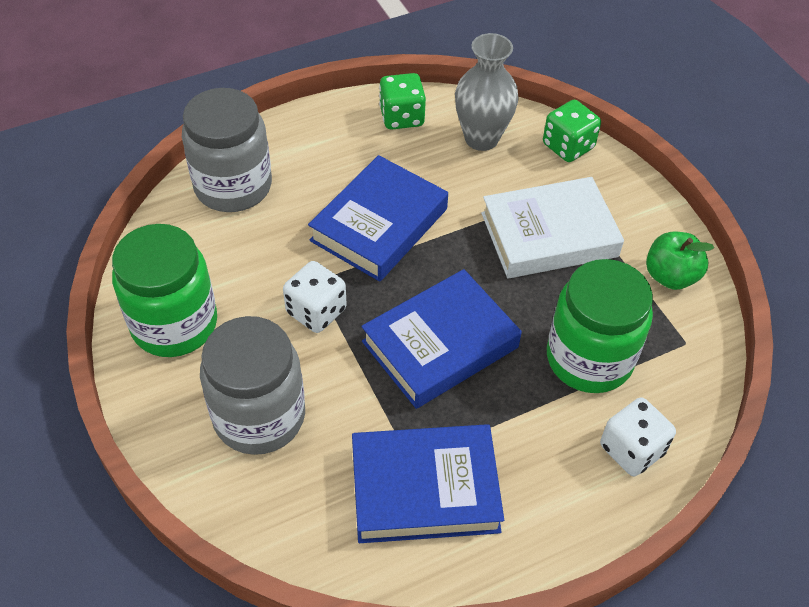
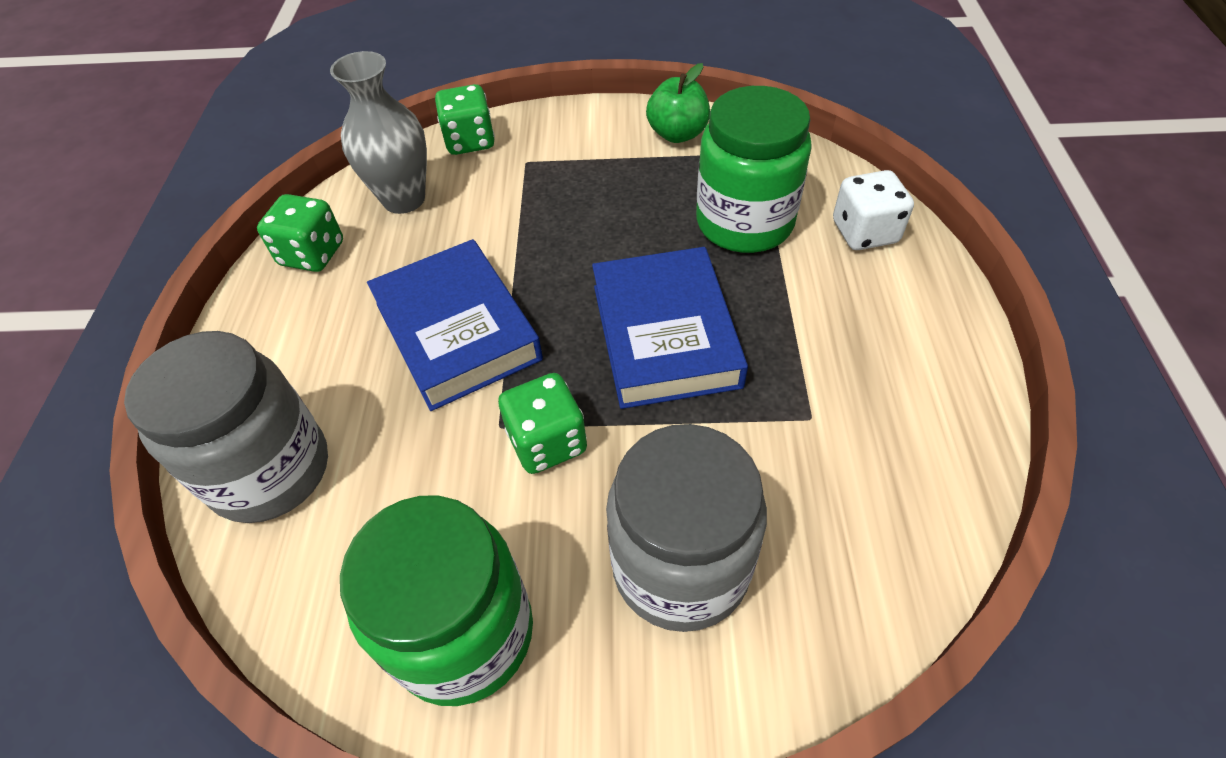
camera: 60 degrees left, 0 degrees up
(316, 311) = (547, 442): white dice -> green dice
(425, 489) = (856, 418): blue book -> none
(549, 234) = (572, 195): white book -> none

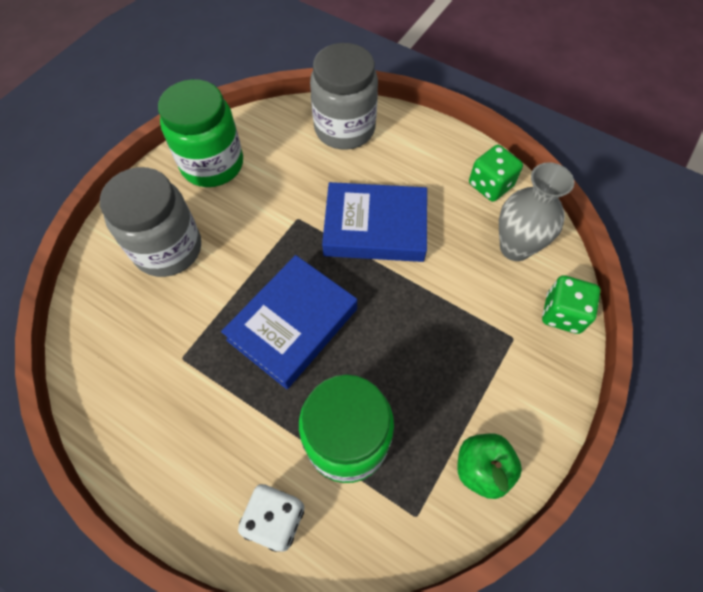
camera: 120 degrees right, 10 degrees up
(547, 442) = (272, 233): green dice -> none
(664, 335) = (292, 324): blue book -> blue book turned 75 degrees counterclockwise

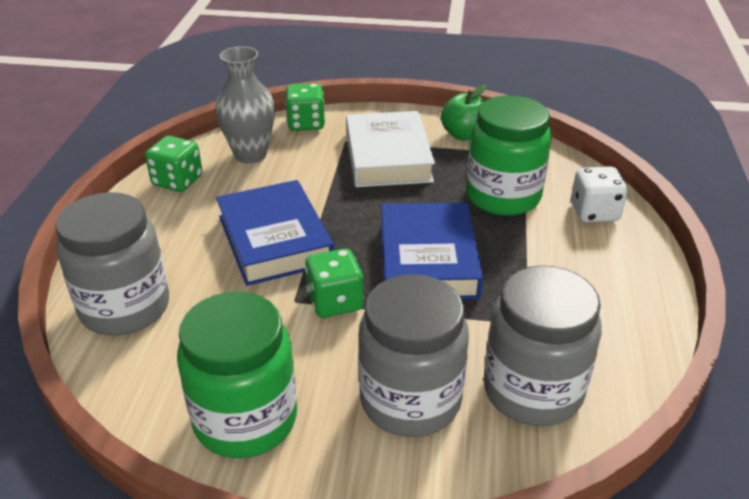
camera: 115 degrees left, 25 degrees down
(124, 323) = (532, 390): none -> grey jar
(281, 241) = (335, 302): none -> green dice
(292, 324) = (427, 259): blue book -> blue book turned 75 degrees clockwise
(465, 365) = (388, 157): none -> white book

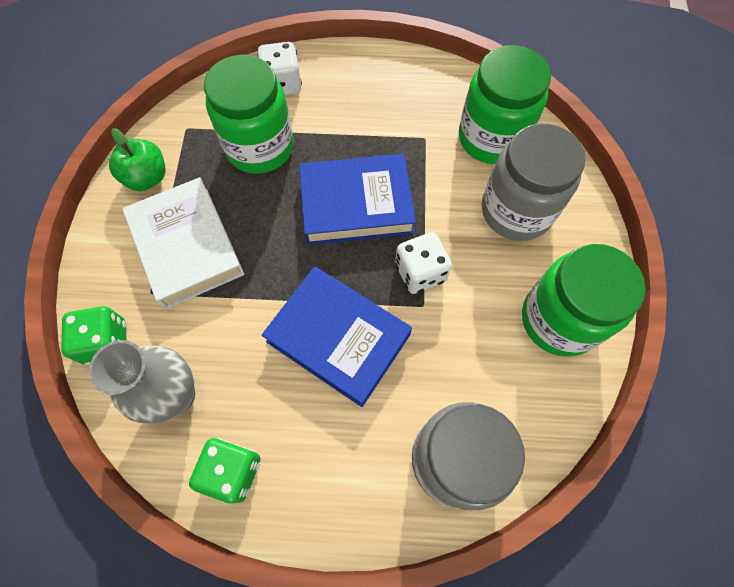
camera: 95 degrees left, 30 degrees up
(274, 240) = (338, 338): blue book -> blue book turned 60 degrees clockwise
(335, 302) = (420, 272): green dice -> white dice
(388, 157) = (187, 246): white book -> white book turned 75 degrees clockwise
(532, 390) = (491, 138): grey jar -> green jar

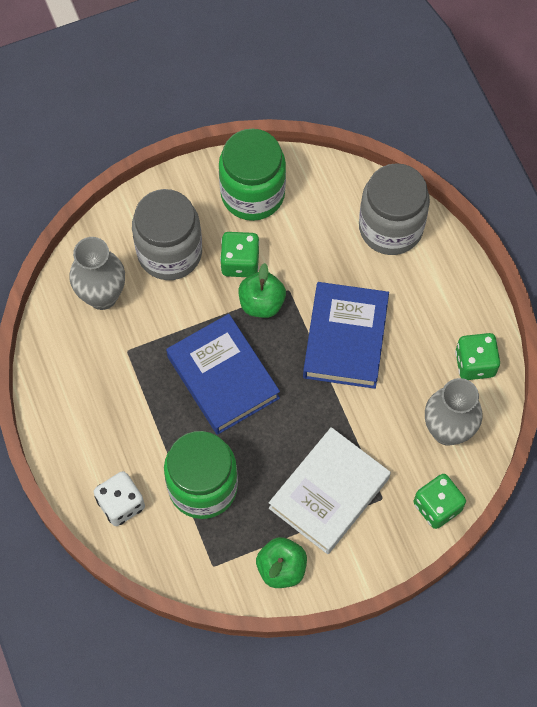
camera: 115 degrees left, 0 degrees up
(420, 272) = (261, 303): white dice -> green apple
(477, 271) = (240, 262): none -> green dice
(491, 138) = (102, 296): green jar -> grey vase

